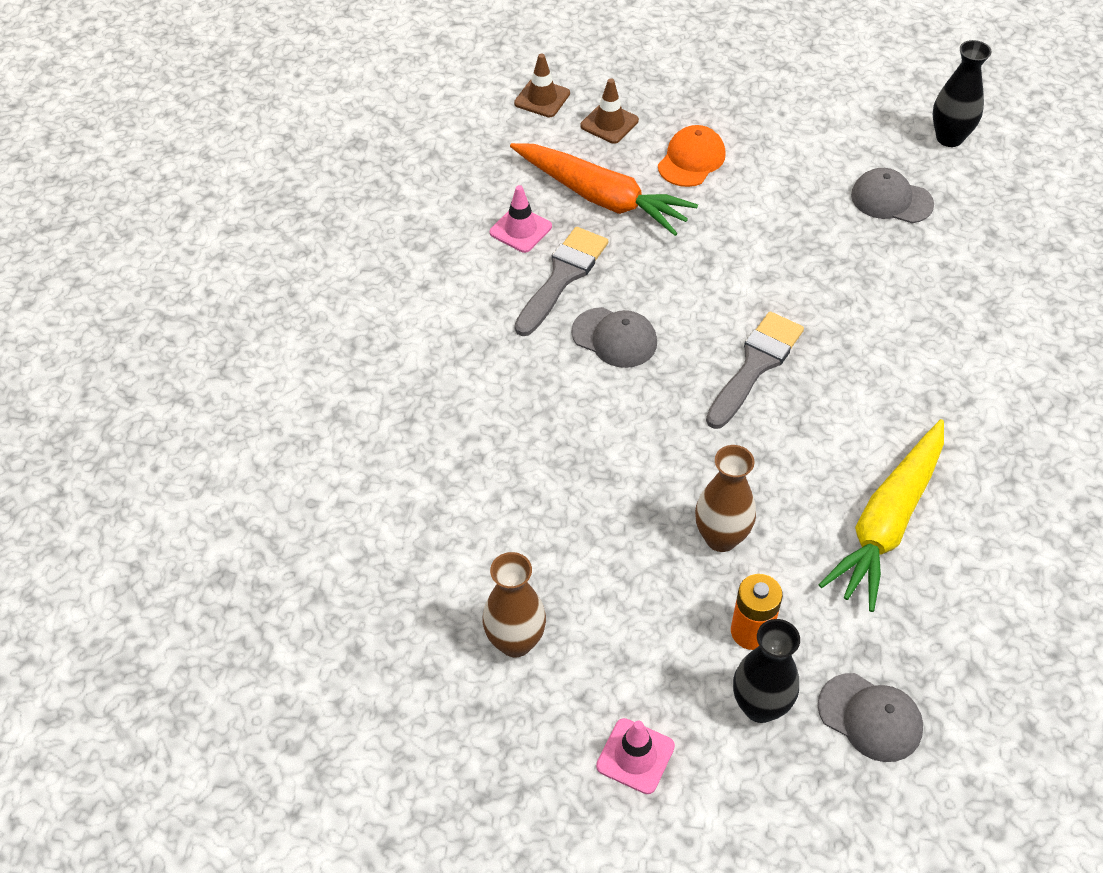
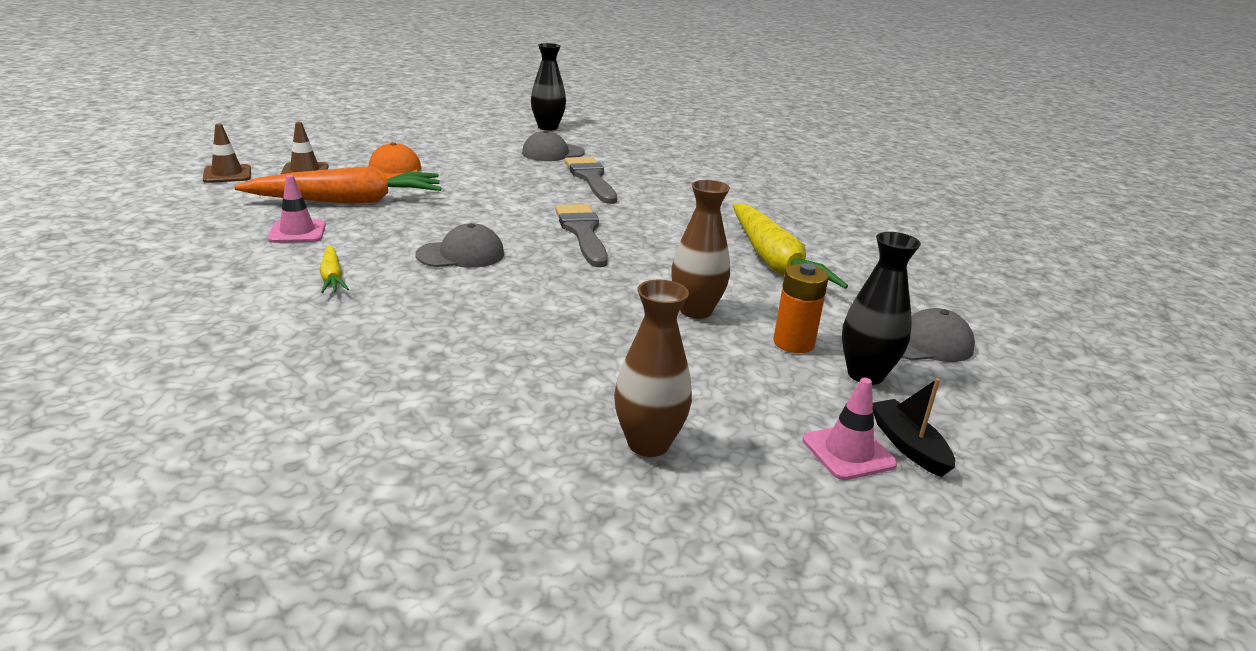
camera: 50 degrees left, 25 degrees down
(492, 312) = (332, 277): none -> yellow carrot
(562, 277) = (371, 242): grey brush -> grey brush (591, 178)
(686, 787) = (908, 445): none -> black boat

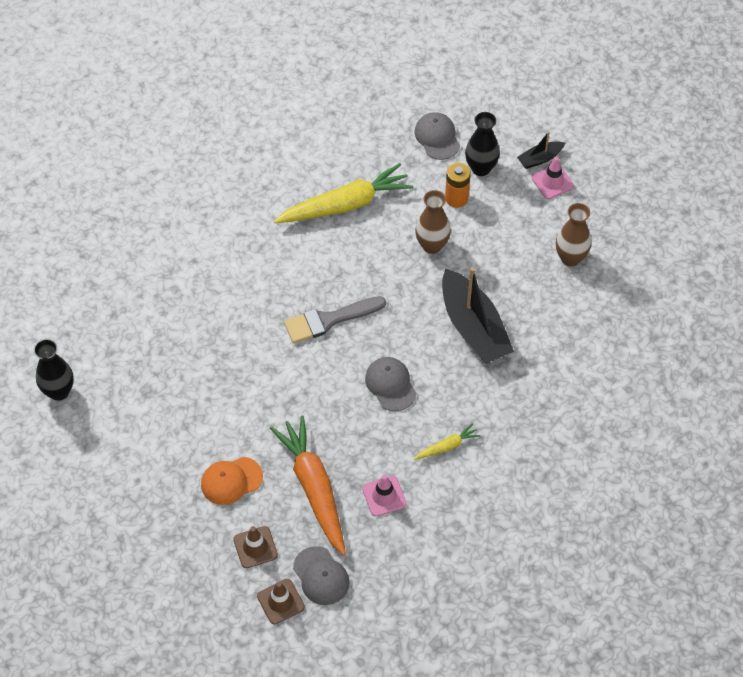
camera: 95 degrees left, 30 degrees up
(527, 323) = (473, 327): none -> black boat
(553, 153) = (144, 372): grey cap -> grey cap (321, 576)
(591, 178) = (208, 331): grey brush -> none

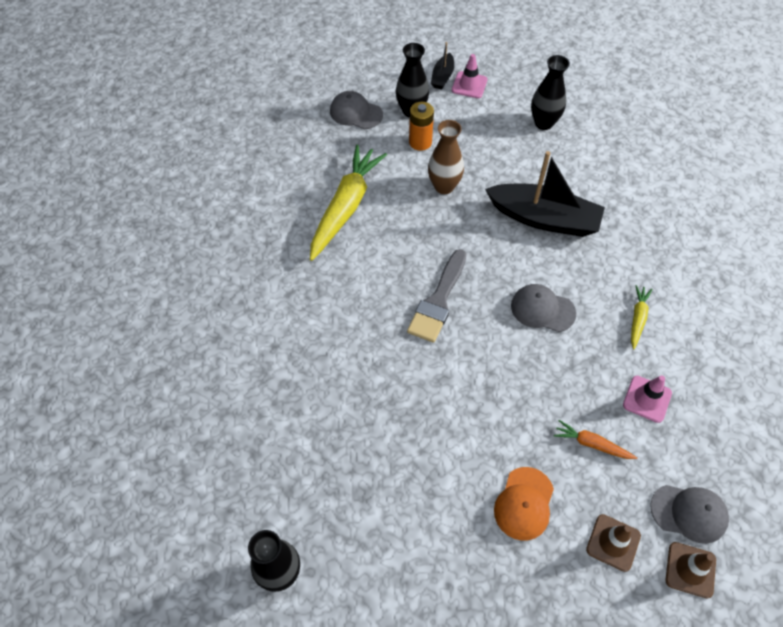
camera: 45 degrees left, 0 degrees up
(314, 488) = (592, 444): orange carrot -> orange carrot, size x0.46
(570, 258) = (543, 123): brown vase -> black vase

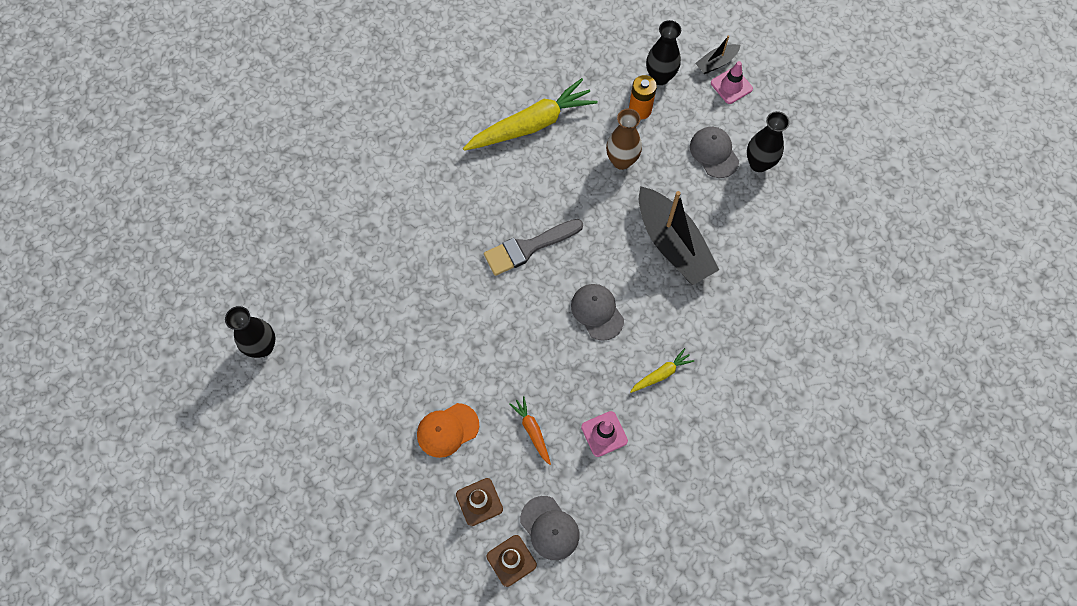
camera: 40 degrees right, 10 degrees up
(356, 113) = (614, 48): grey cap -> grey cap (714, 153)

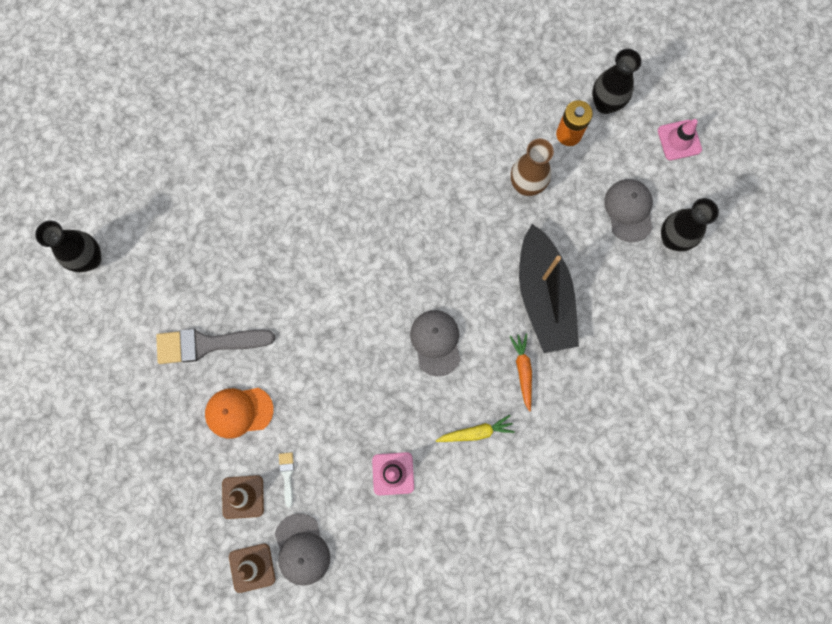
camera: 20 degrees right, 10 degrees up
(512, 469) = (287, 475): none -> white brush
(528, 248) = (392, 247): grey brush -> grey brush (207, 344)
(532, 125) = (447, 112): yellow carrot -> none
(532, 431) = (322, 443): orange carrot -> orange carrot (523, 371)
(716, 63) = (673, 108): black boat -> none

